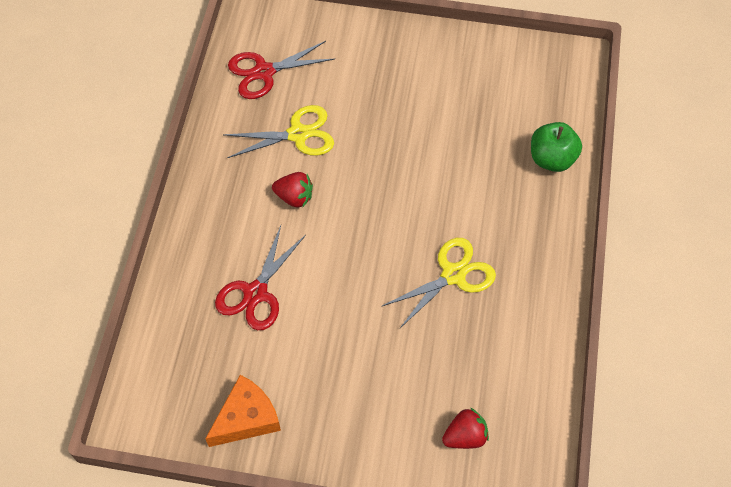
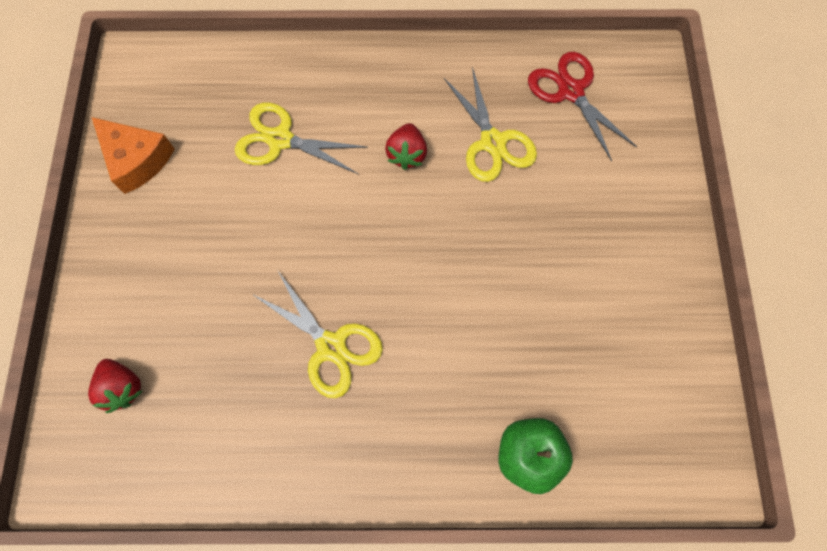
camera: 80 degrees right, 10 degrees up
(255, 293) = (280, 139): red scissors -> yellow scissors

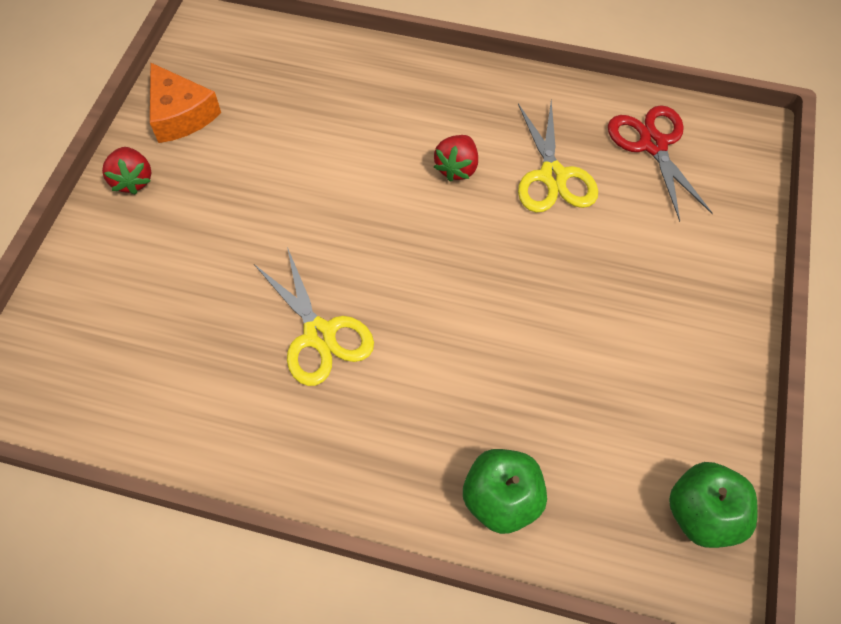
camera: 15 degrees right, 10 degrees down
(123, 388) = (95, 322): red strawberry -> red strawberry (133, 180)
(280, 139) = (330, 126): yellow scissors -> none
(692, 422) = (702, 514): none -> green apple

